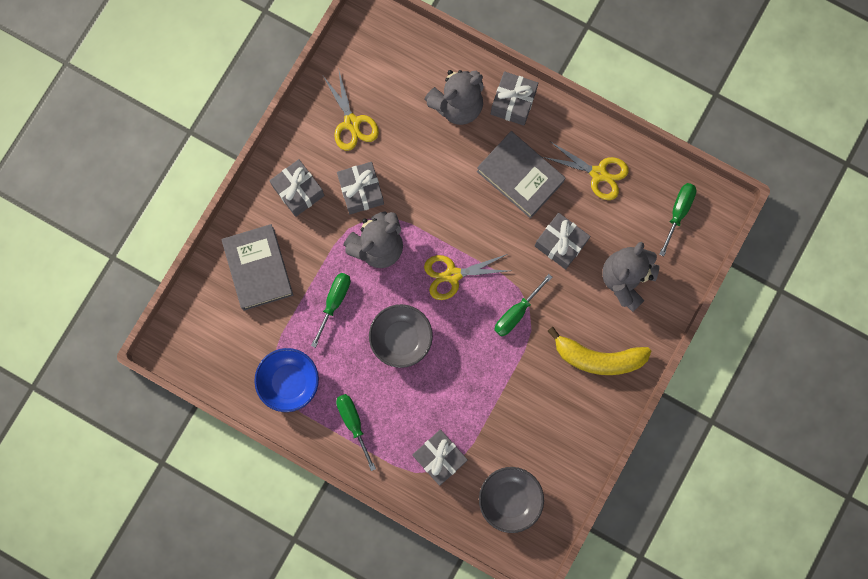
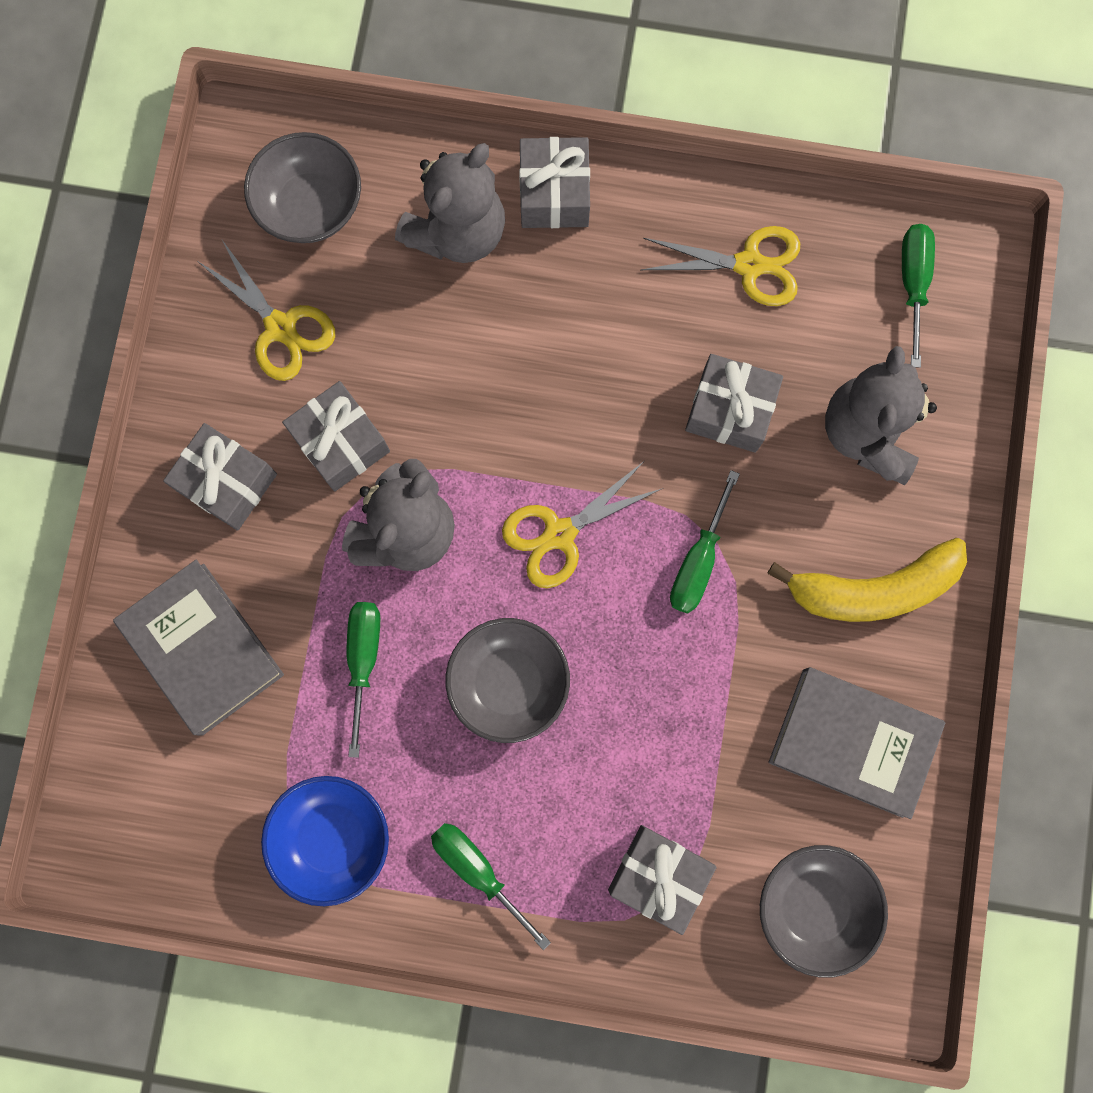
camera: 20 degrees left, 0 degrees up
(388, 66) = (310, 206): none -> grey bowl
(520, 176) = (614, 317): grey book -> grey book (852, 742)

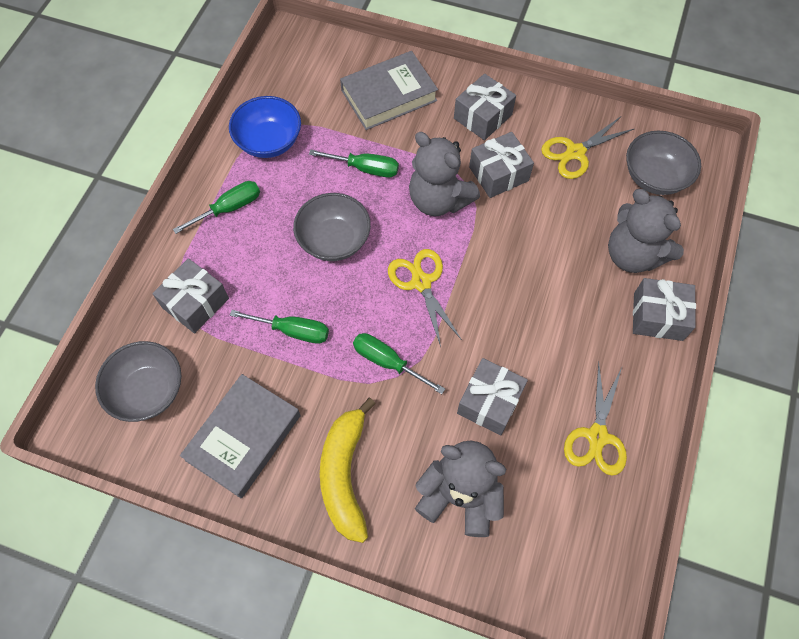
camera: 100 degrees right, 15 degrees down
(912, 284) = (573, 557): green screwdriver -> green screwdriver (292, 331)

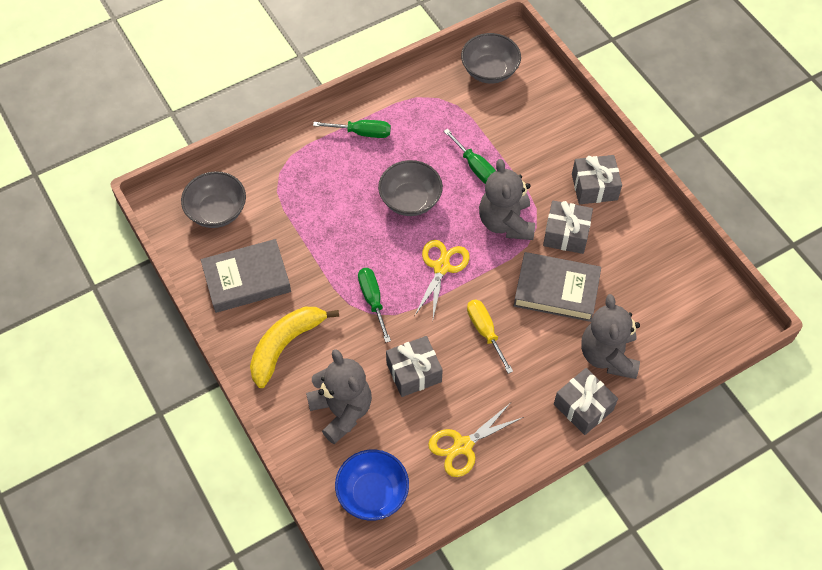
camera: 40 degrees right, 5 degrees down
(195, 303) = (289, 178): grey gift -> none
(269, 142) = (427, 105): blue bowl -> blue bowl (372, 493)
(292, 331) = (332, 238): green screwdriver -> none
(389, 95) = (540, 127): grey book -> grey book (556, 290)
(515, 313) = (485, 332): none -> yellow screwdriver
(575, 152) = (638, 258): yellow scissors -> none
(654, 177) = (681, 316): grey bowl -> grey bowl (489, 71)

